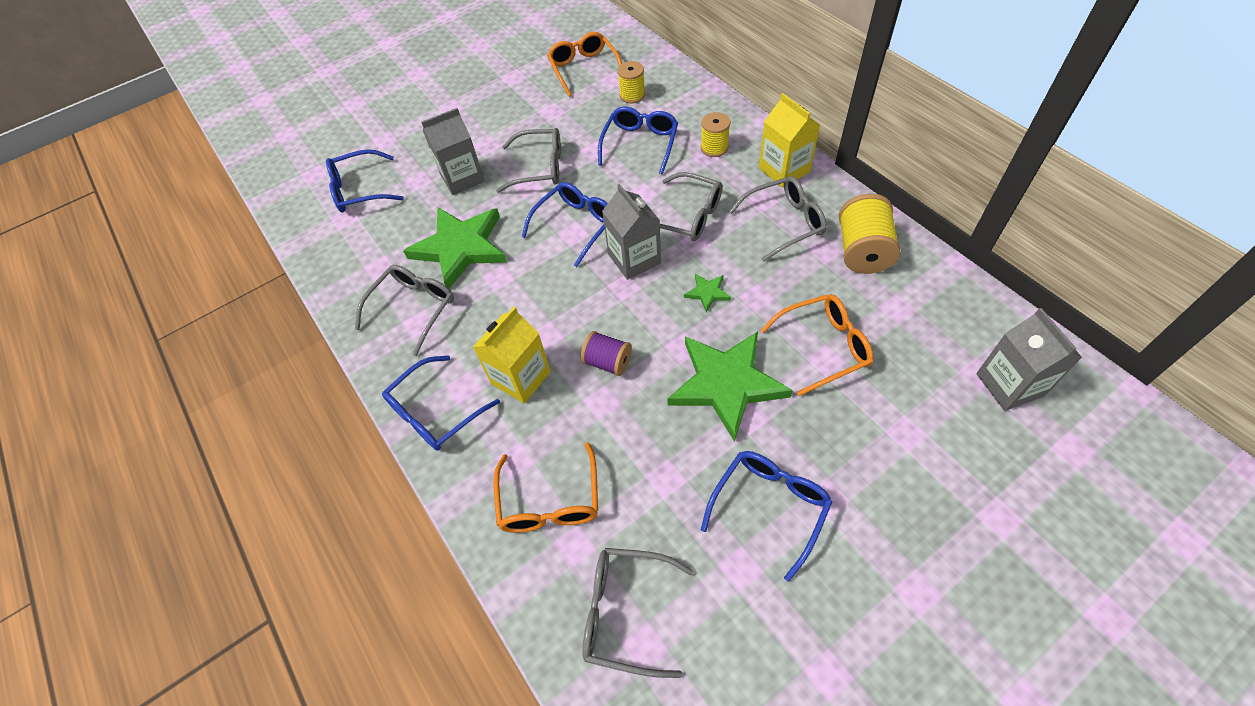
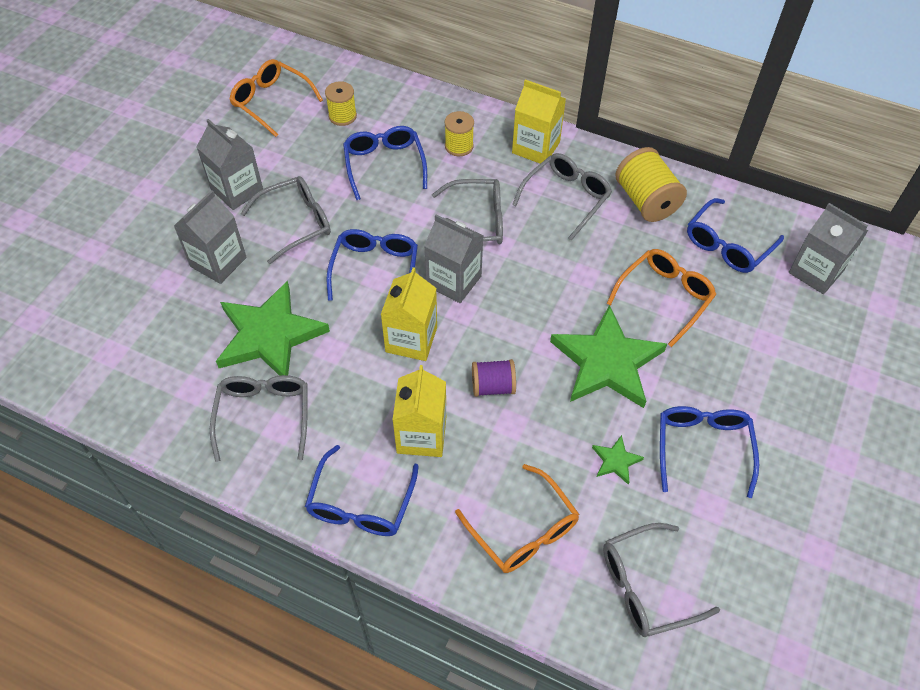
camera: 35 degrees left, 0 degrees up
(359, 190) = (106, 316): blue glasses -> blue glasses (727, 245)
(513, 128) = (237, 190): none -> grey carton
(566, 294) = (411, 339): none -> yellow carton
(707, 293) = (540, 287): green star -> green star (616, 461)

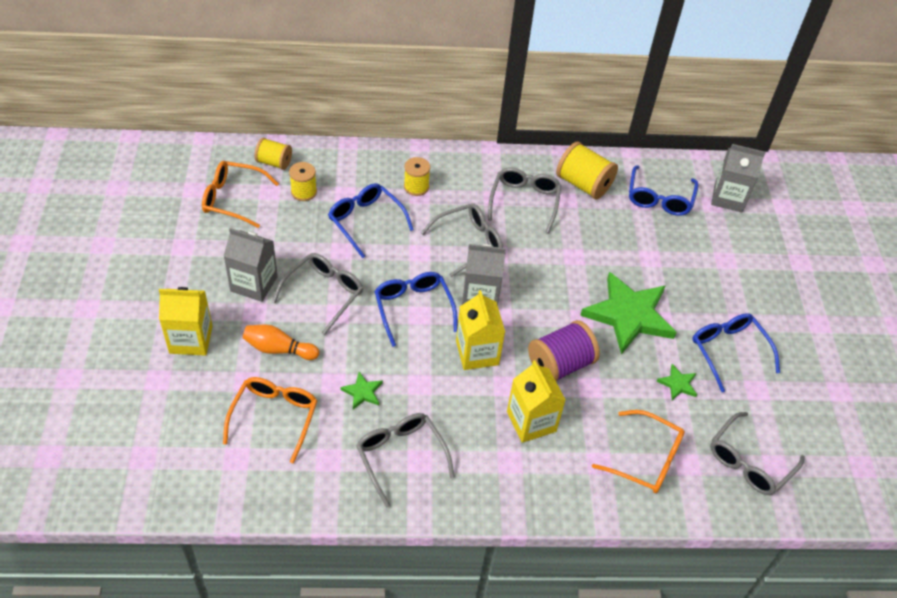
camera: 30 degrees left, 5 degrees down
(218, 262) = (279, 349): grey carton -> orange bowling pin
(269, 335) = (362, 392): green star -> green star, size x0.42
(333, 78) = (274, 162): none -> yellow spool
(361, 504) = (519, 491): blue glasses -> none
(493, 386) = (560, 364): purple spool -> purple spool, size x1.60
(536, 147) = (477, 169): yellow carton -> yellow carton (191, 339)
(664, 297) = (640, 252): orange glasses -> orange glasses (274, 417)

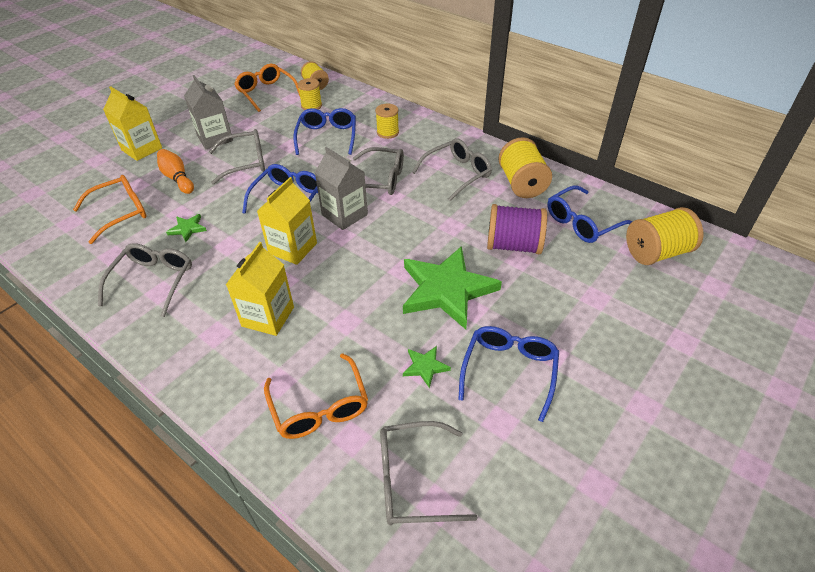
camera: 45 degrees right, 5 degrees down
(560, 364) = (343, 291): purple spool -> purple spool (513, 245)
(728, 198) = (656, 252): grey carton -> yellow spool

